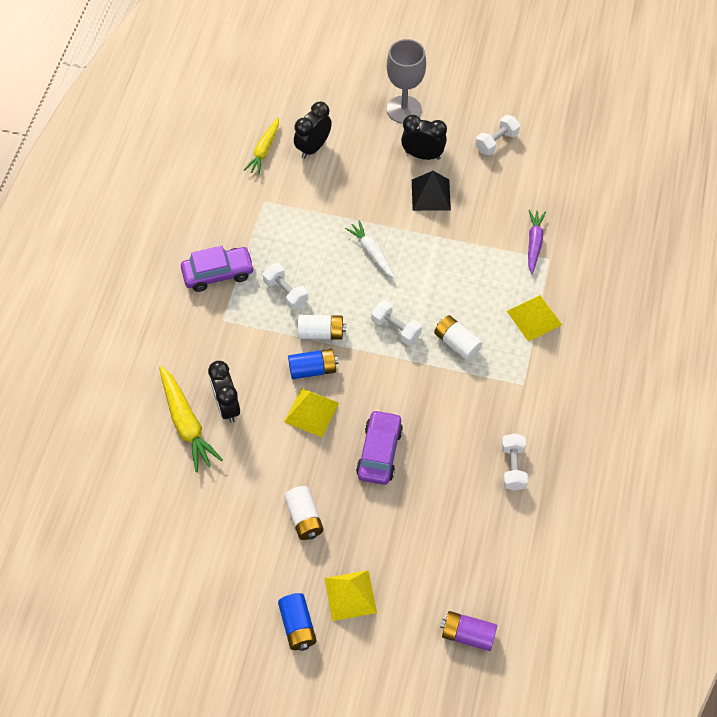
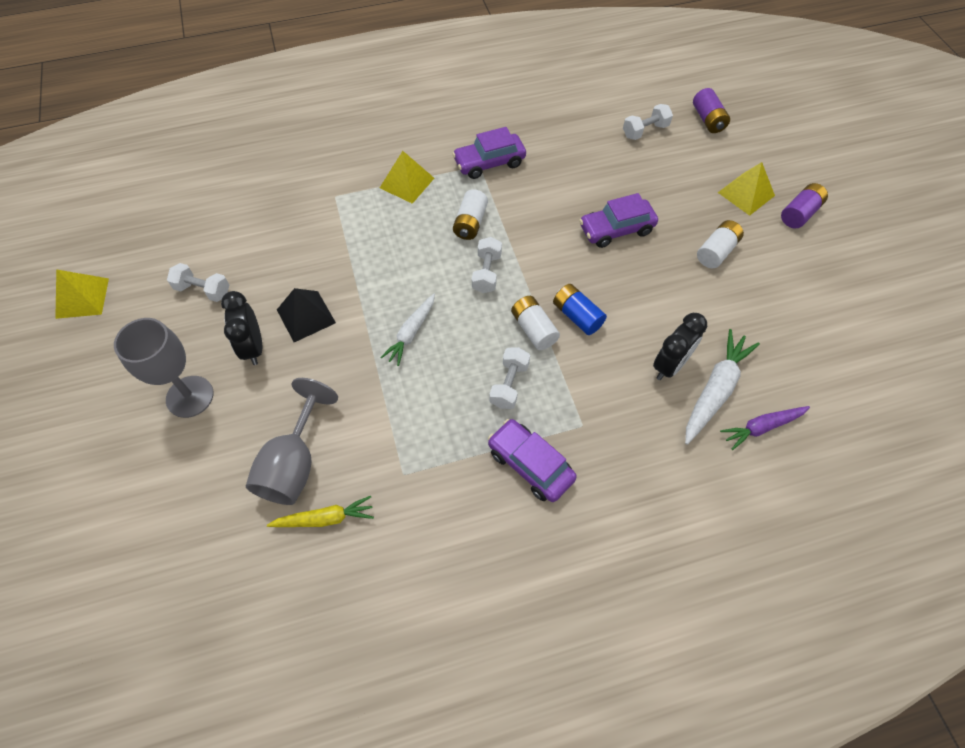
camera: 120 degrees left, 0 degrees up
(186, 423) = (715, 390): yellow carrot -> white carrot
(297, 626) = (799, 213): blue battery -> purple battery
(311, 412) = (620, 295): yellow pyramid -> yellow pyramid (82, 298)
(313, 147) = (294, 464): black clock -> grey goblet
(512, 467) = (558, 144): white dumbbell -> white dumbbell (645, 131)
(522, 394) = (489, 163): none -> purple car
(534, 243) = (323, 212): purple carrot -> purple carrot (762, 427)

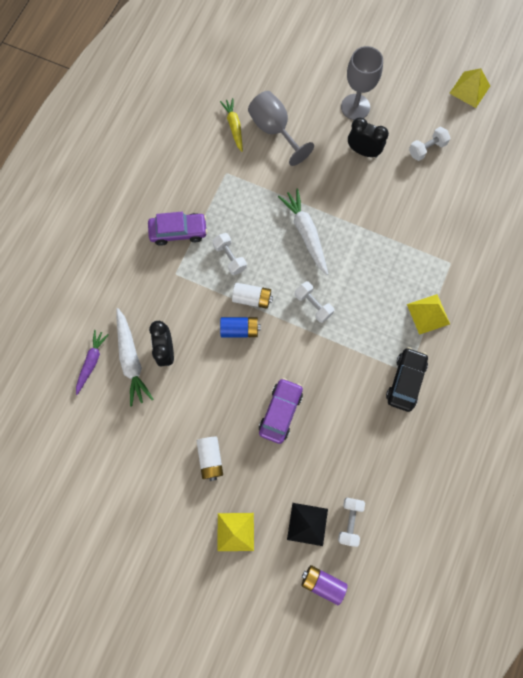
camera: 130 degrees right, 15 degrees up
(306, 316) = (363, 188): black pyramid -> black pyramid (307, 524)
(325, 518) = (234, 126): yellow carrot -> yellow carrot turned 135 degrees clockwise
(411, 333) = (305, 233): white carrot -> white carrot, size x1.50
(470, 223) = (360, 326): white battery -> none
(489, 163) = (405, 381): purple car -> black car
(799, 213) = (189, 550): purple battery -> none

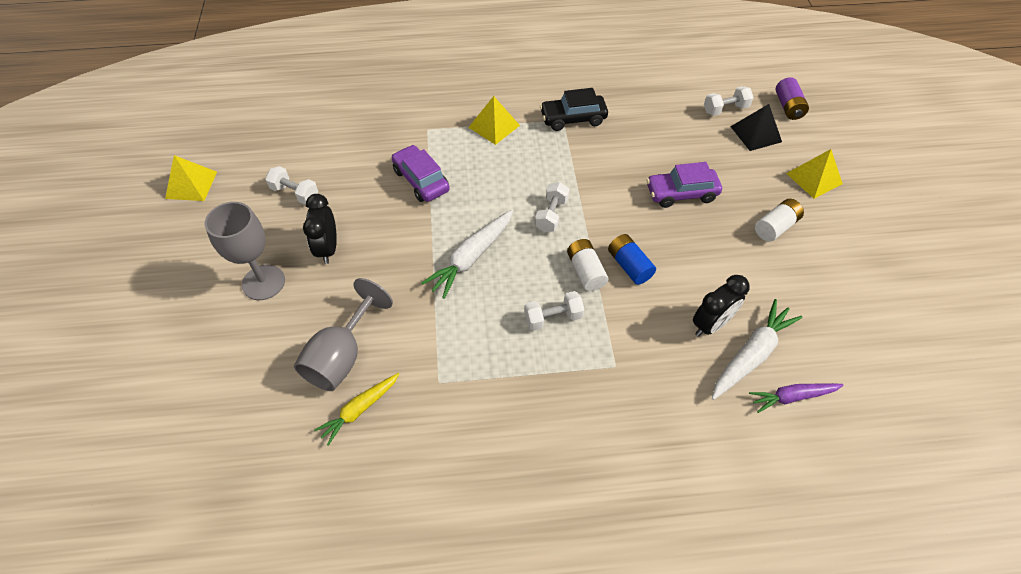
camera: 120 degrees left, 20 degrees down
(178, 231) = (558, 394): purple car -> purple car (421, 180)
(230, 257) = (553, 318): white dumbbell -> white dumbbell turned 45 degrees clockwise

